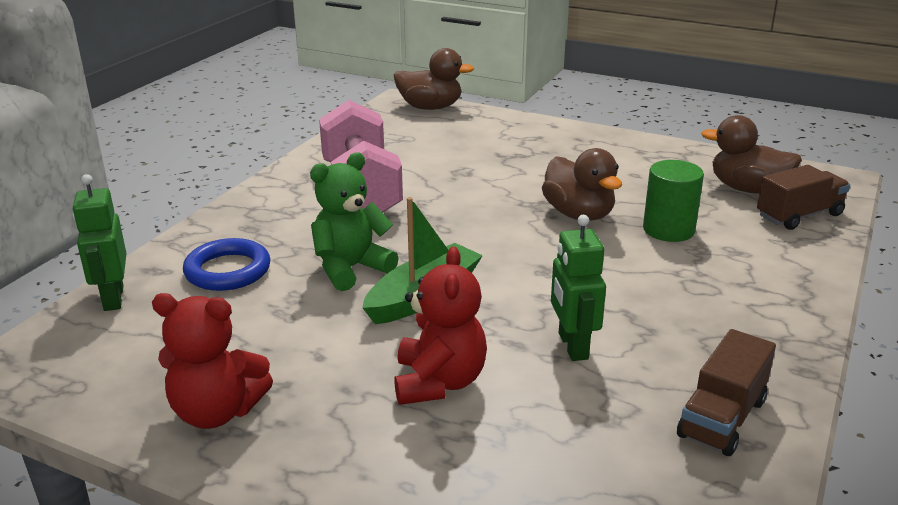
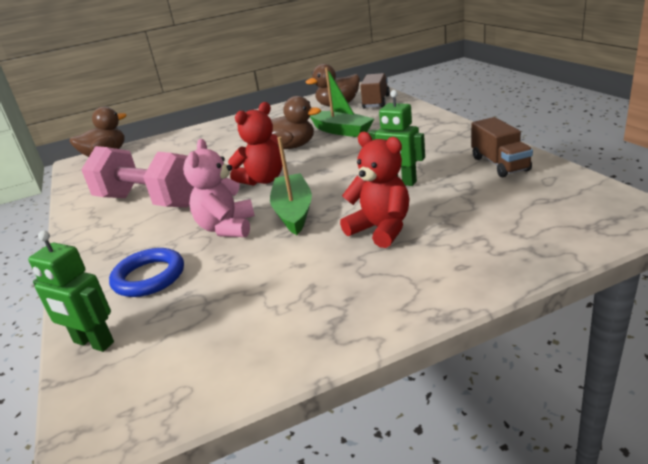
camera: 45 degrees left, 0 degrees up
(217, 412) = (305, 323): red teddy bear -> red teddy bear (263, 180)
(351, 269) = (227, 228): green teddy bear -> pink teddy bear
(668, 230) = (340, 131): green cylinder -> green boat

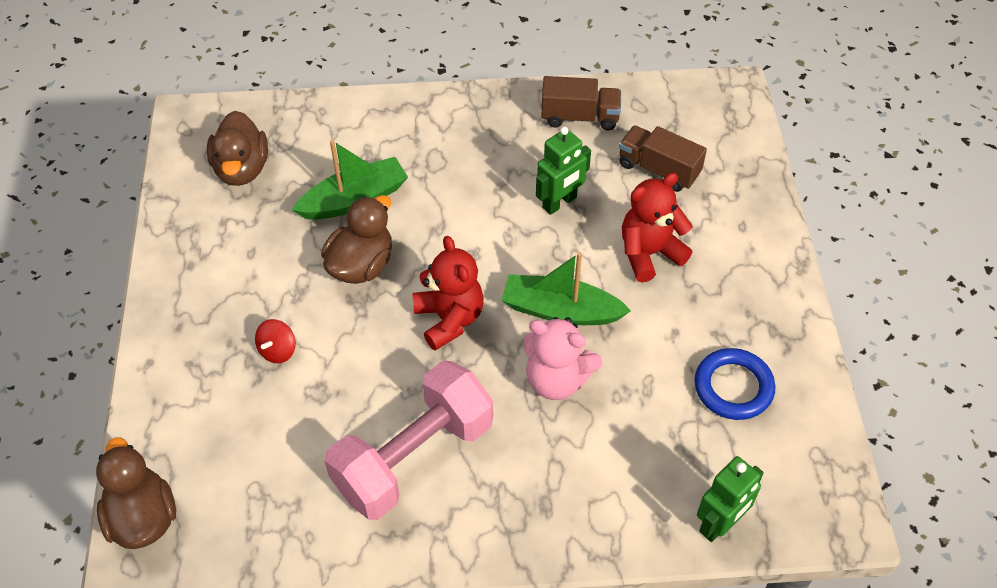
camera: 75 degrees left, 25 degrees up
(149, 277) = (622, 468): blue ring -> blue ring (733, 387)
(216, 148) = (278, 350): none -> red spinning top
(376, 102) = (279, 129): brown truck -> brown truck (658, 169)

